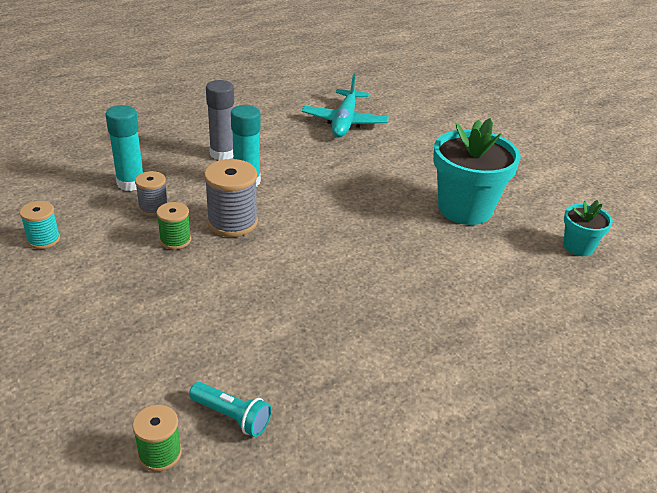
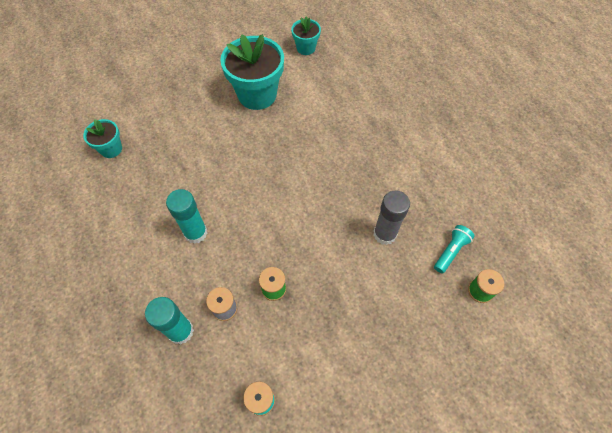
camera: 80 degrees left, 25 degrees up
(222, 154) = (145, 251): grey glue stick -> grey glue stick (384, 234)
(232, 222) = (254, 246): grey spool -> none
(345, 121) = (111, 149): turquoise plane -> turquoise flower pot

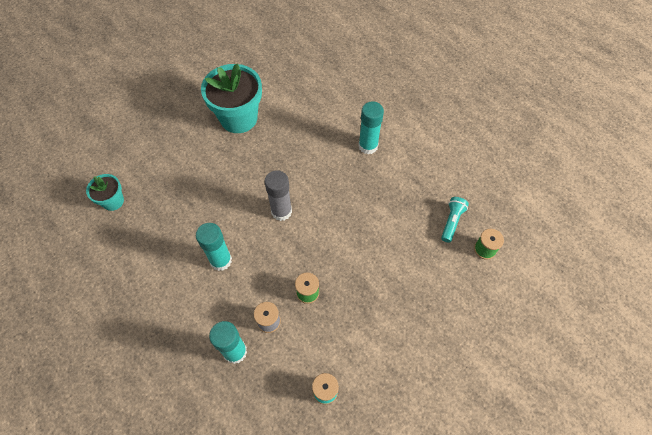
camera: 15 degrees left, 0 degrees up
(306, 48) = (271, 63): turquoise flower pot -> none
(381, 151) = (368, 146): none -> turquoise glue stick
(384, 234) = (391, 220): grey glue stick -> grey glue stick (281, 211)

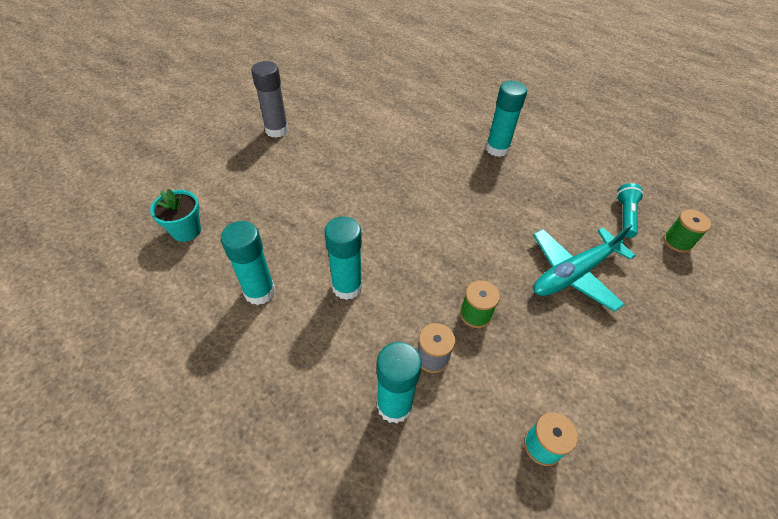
camera: 10 degrees left, 10 degrees down
(159, 257) = (259, 291): none -> turquoise glue stick
(238, 118) = (336, 132): turquoise flower pot -> none
(281, 211) = (413, 223): grey glue stick -> grey glue stick (277, 130)
(392, 268) = (574, 273): none -> turquoise plane

